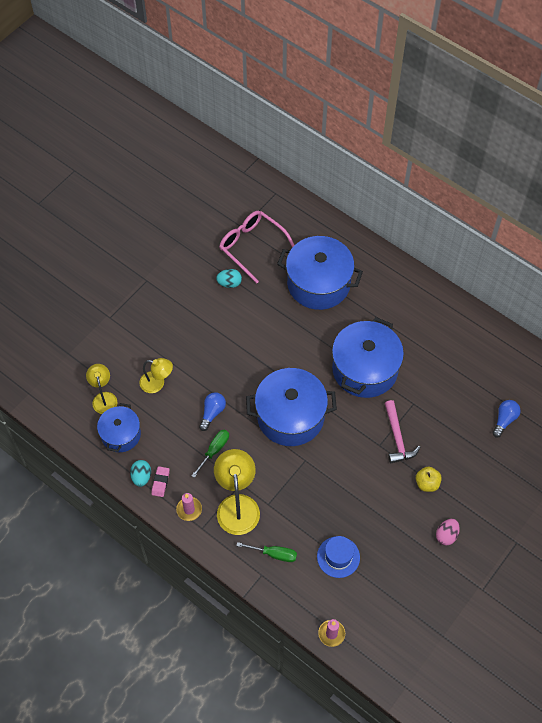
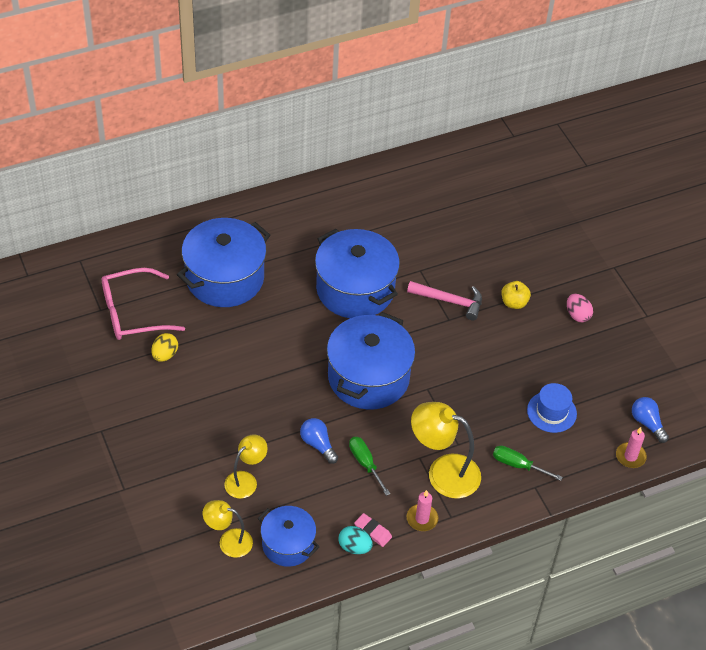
camera: 65 degrees left, 10 degrees down
(229, 283) = (165, 355): turquoise egg -> yellow egg
(274, 554) = (518, 465): green screwdriver -> green screwdriver turned 105 degrees counterclockwise
(504, 420) = (483, 211): blue light bulb -> blue light bulb (647, 423)

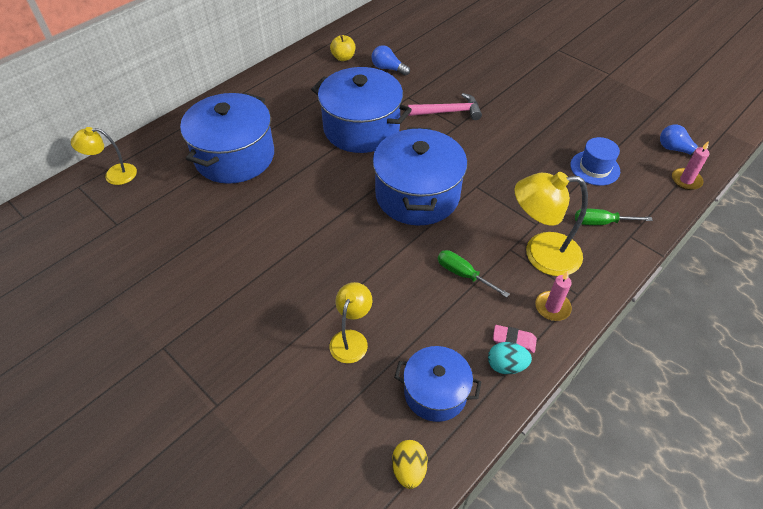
camera: 20 degrees left, 0 degrees up
(133, 313) = (153, 216): pink glasses -> none
(165, 355) = (204, 243): yellow egg -> yellow egg (409, 469)
(228, 541) = (368, 417): yellow lamp -> yellow lamp (114, 175)
(318, 444) = (406, 274): blue light bulb -> blue light bulb (388, 68)
(514, 303) = (501, 96): yellow apple -> yellow apple (343, 57)
(577, 315) = (557, 90): pink egg -> none

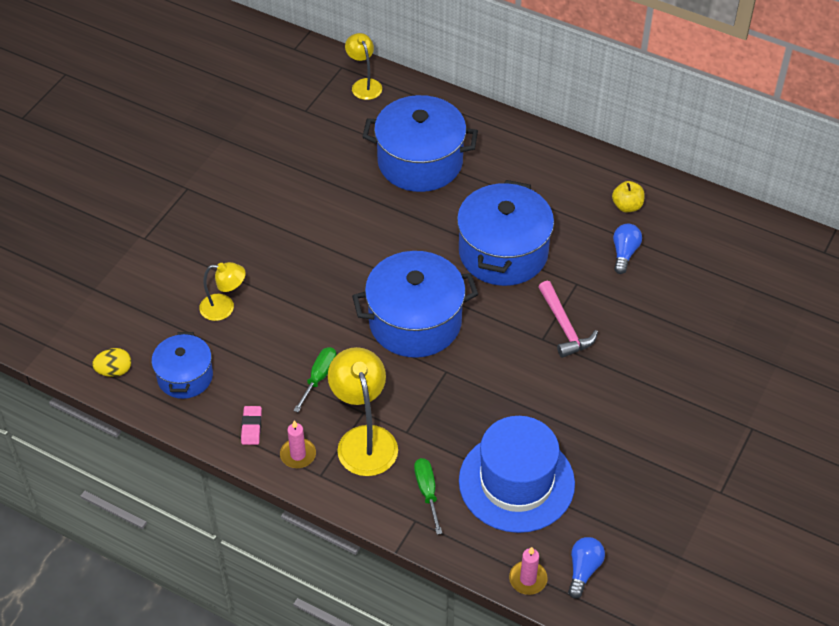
camera: 75 degrees right, 0 degrees up
(506, 365) = (223, 424): turquoise egg -> none
(595, 168) = (516, 482): blue hat -> blue hat, size x1.92

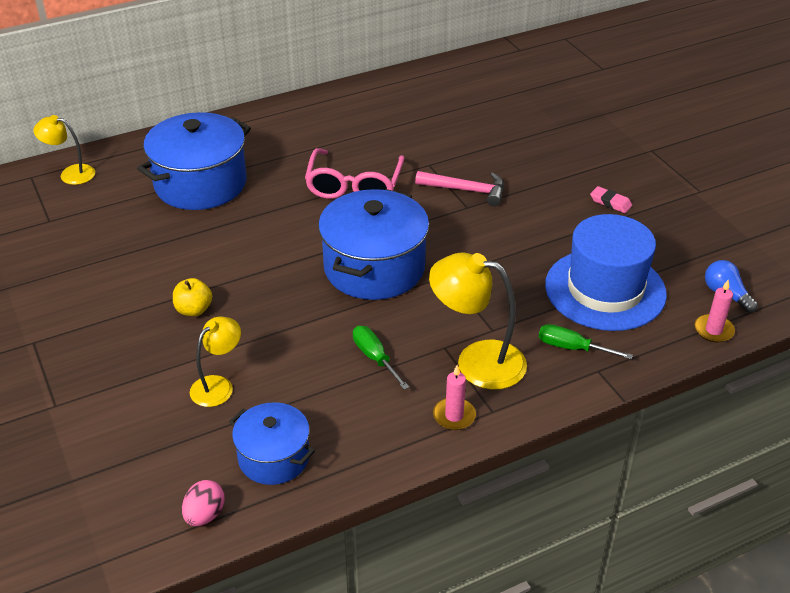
camera: 55 degrees left, 10 degrees down
(114, 371) = (205, 515): yellow egg -> pink egg
(251, 427) = (389, 435): pink eraser -> pink eraser (610, 202)
(503, 252) = (354, 185): blue pot -> pink glasses
(624, 253) = (424, 129): blue light bulb -> none
(627, 206) = (379, 107): yellow apple -> yellow apple (194, 310)

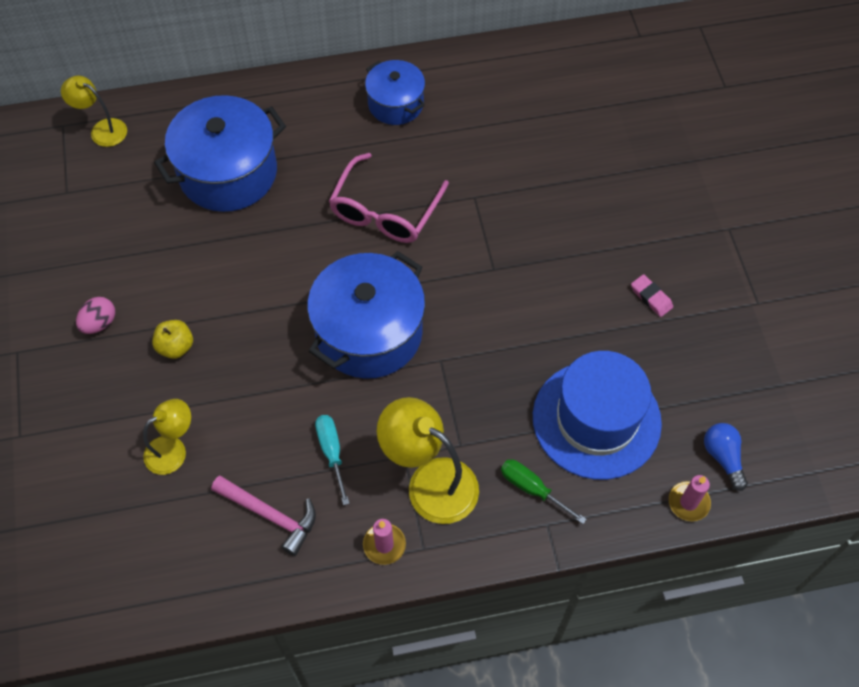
camera: 15 degrees right, 20 degrees up
(205, 515) = (120, 600): pink egg -> pink egg (99, 323)
(274, 457) = (200, 550): blue pot -> blue pot (395, 104)
(375, 358) = (332, 452): green screwdriver -> turquoise screwdriver
(466, 190) = (501, 244): pink hammer -> pink hammer (270, 515)

